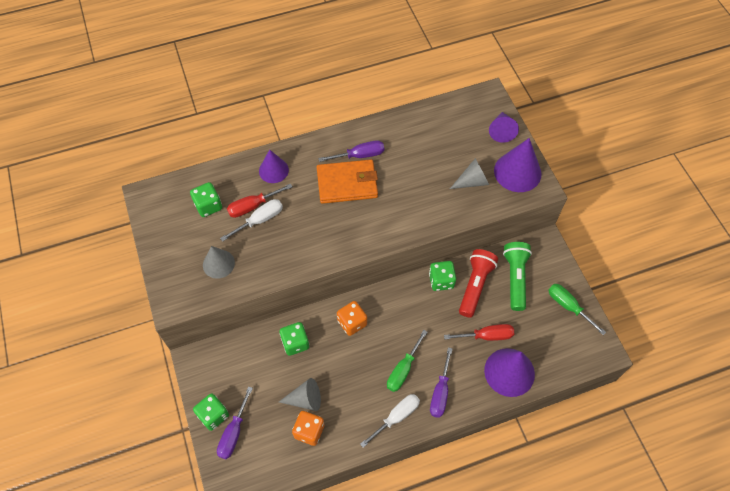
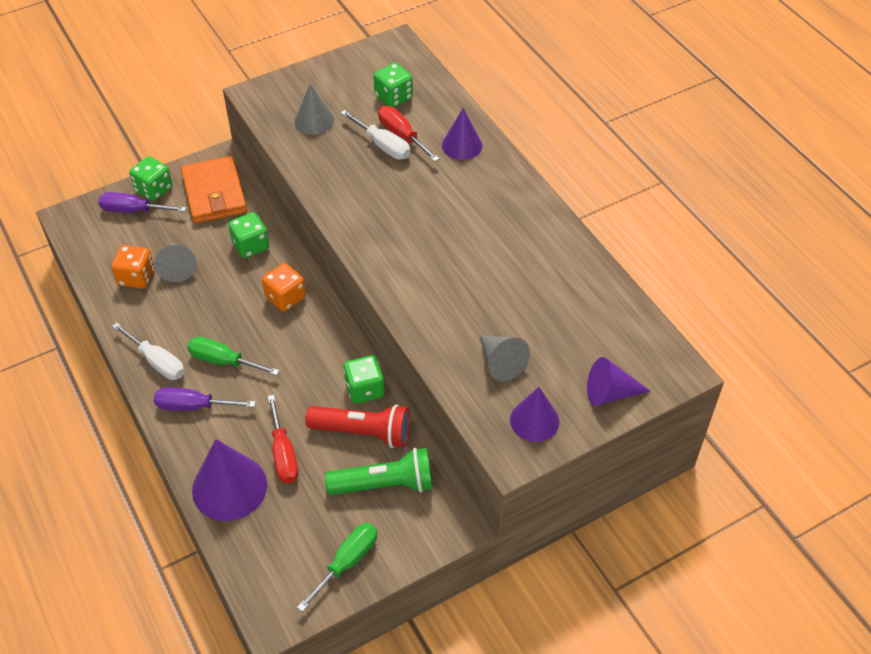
camera: 80 degrees right, 10 degrees down
(347, 183) = (459, 220): orange wallet -> orange wallet (214, 193)
(360, 155) = (511, 227): purple screwdriver -> none
(517, 172) = (534, 420): purple cone -> purple cone, size x0.63

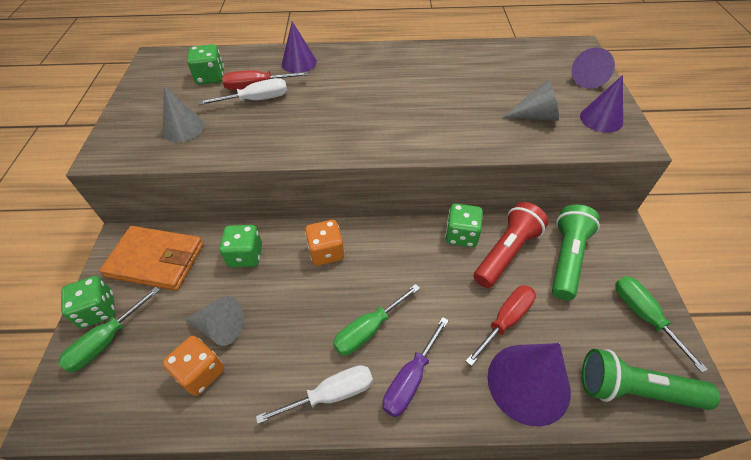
camera: 60 degrees left, 0 degrees up
(133, 210) = (106, 341): purple screwdriver -> green screwdriver
(261, 566) = (634, 390): none -> green flashlight
(283, 454) = (506, 320): red screwdriver -> red screwdriver turned 60 degrees counterclockwise

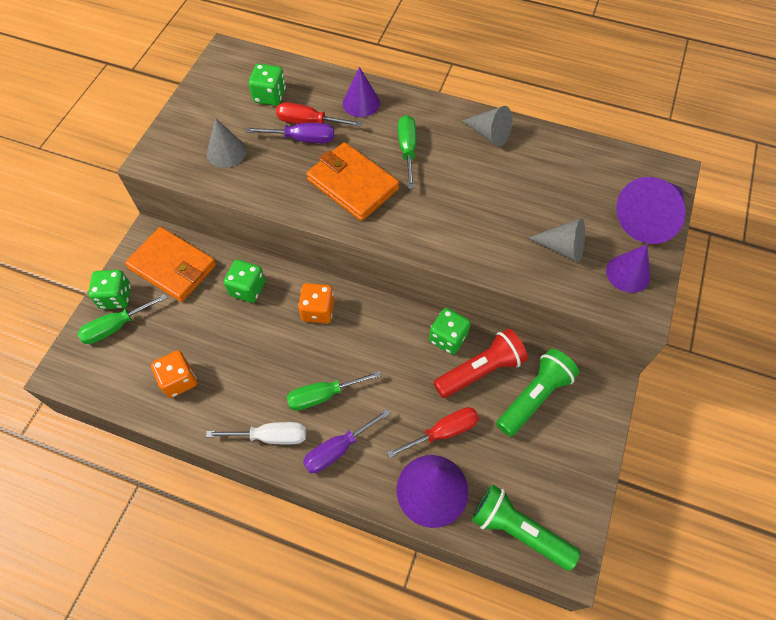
camera: 20 degrees right, 10 degrees up
(219, 327) = (205, 347): grey cone -> grey cone (489, 134)
(257, 100) = (302, 139): white screwdriver -> purple screwdriver
(322, 121) = (352, 184): none -> orange wallet
(587, 78) = (650, 218): purple cone -> purple cone, size x1.58
(643, 315) = (570, 475): green screwdriver -> green screwdriver (407, 150)

